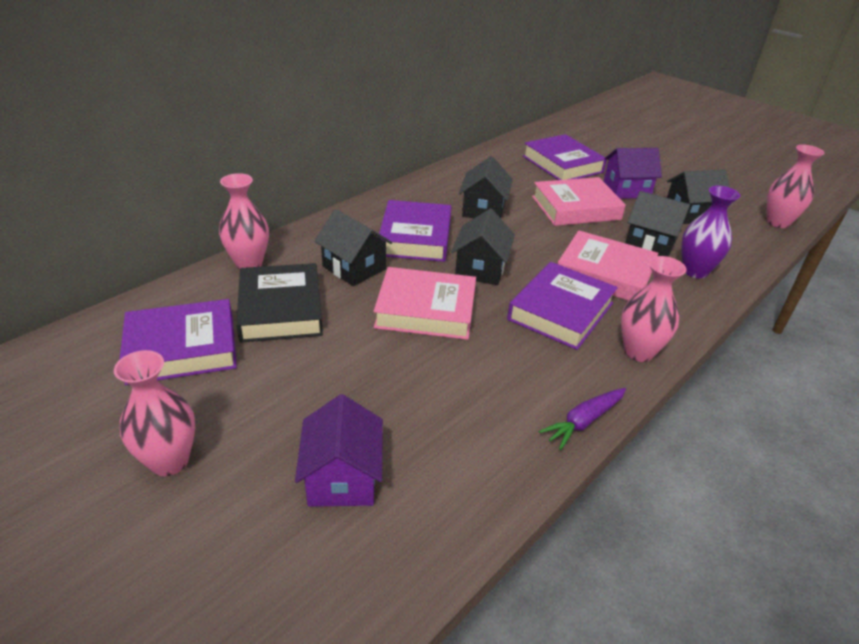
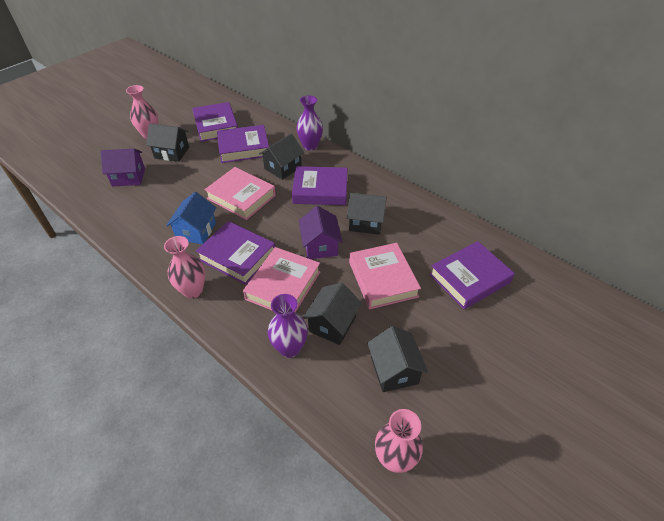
camera: 90 degrees right, 10 degrees up
(249, 263) = (284, 132): pink vase -> none
(281, 309) = (244, 148): black book -> purple book
(300, 240) = (310, 146): none -> purple vase
(426, 310) = (241, 197): pink book -> pink book turned 60 degrees counterclockwise
(480, 269) = (285, 220): black house -> black house (172, 152)
(512, 357) = (196, 231): none -> blue house
(583, 421) = (140, 256): purple carrot -> none
(626, 190) = (430, 323): purple house -> purple house (320, 246)

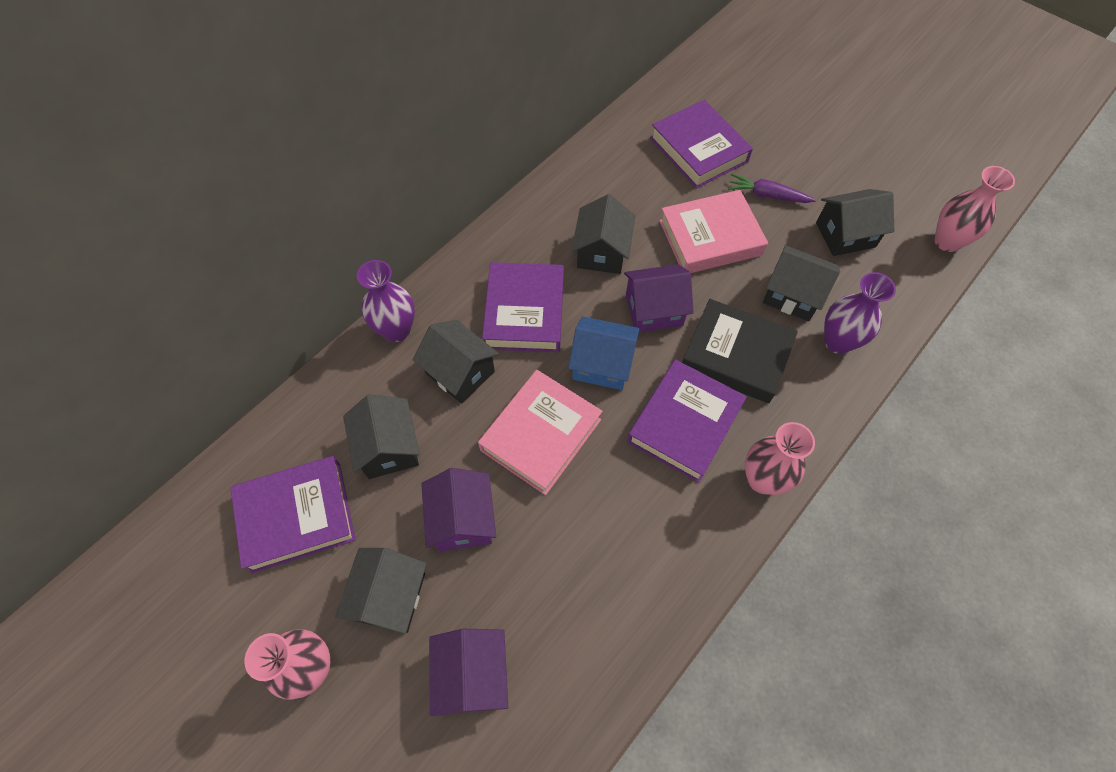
camera: 90 degrees left, 15 degrees up
(196, 231) = (632, 498): blue house -> blue house (602, 364)
(201, 172) = (462, 520): none -> purple house
(244, 148) = (389, 448): purple book -> black house
(283, 285) = (736, 355): pink book -> black book
(430, 319) = (767, 195): none -> purple carrot

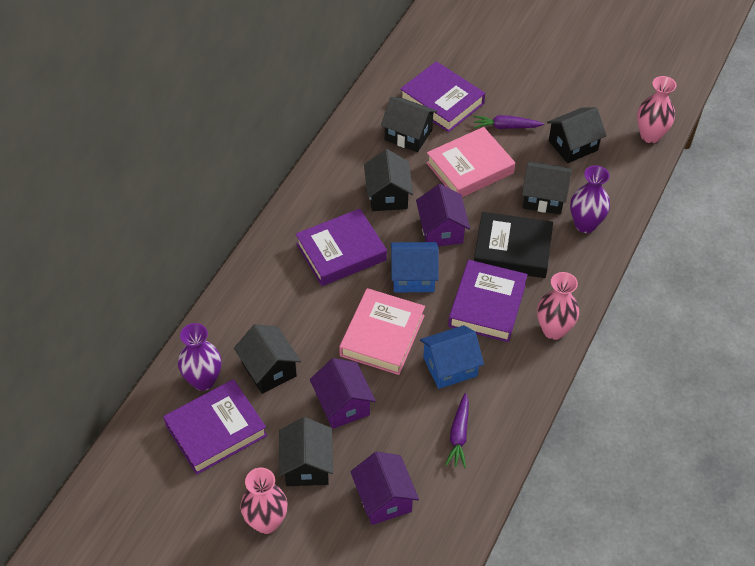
camera: 15 degrees left, 10 degrees down
(396, 330) = (244, 286): purple vase -> purple vase (203, 380)
(460, 372) = (305, 306): black house -> black house (408, 135)
(525, 312) = (341, 252): purple book -> purple book turned 75 degrees clockwise
(598, 603) = (459, 435): none -> purple carrot
(613, 499) = (450, 367): none -> blue house
(654, 310) = (441, 230): purple house -> purple house turned 75 degrees counterclockwise

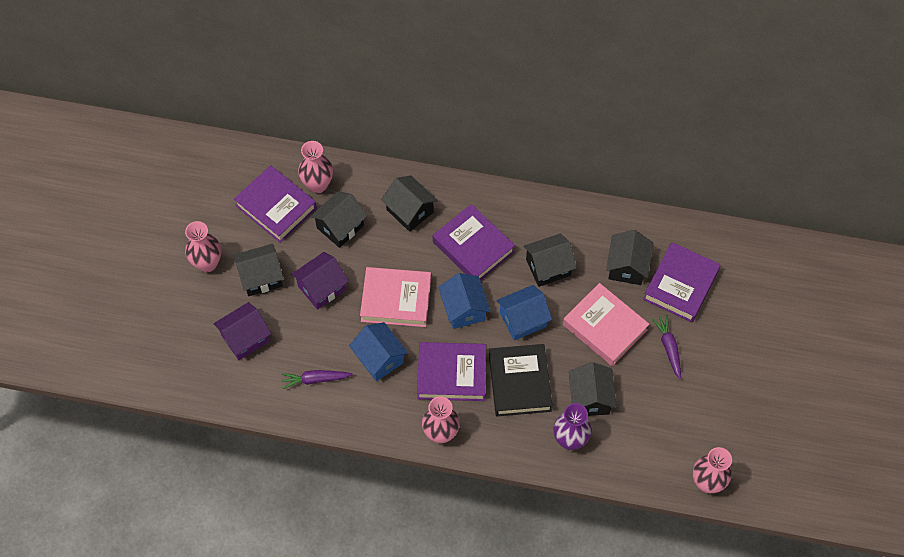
camera: 75 degrees right, 10 degrees up
(203, 380) = (318, 185): purple vase -> pink vase
(441, 230) = (523, 319): purple house -> blue house
(573, 145) = (666, 412): black house -> black house (410, 211)

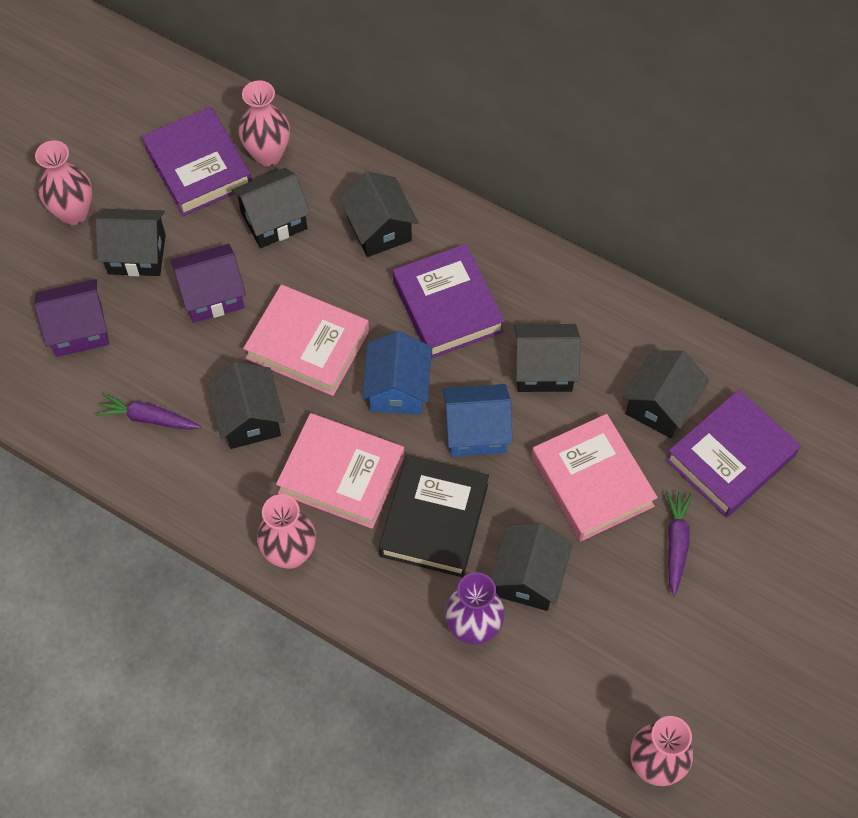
camera: 20 degrees right, 0 degrees up
(379, 358) = (249, 418): blue house -> black house
(451, 374) = (341, 474): purple book -> pink book

